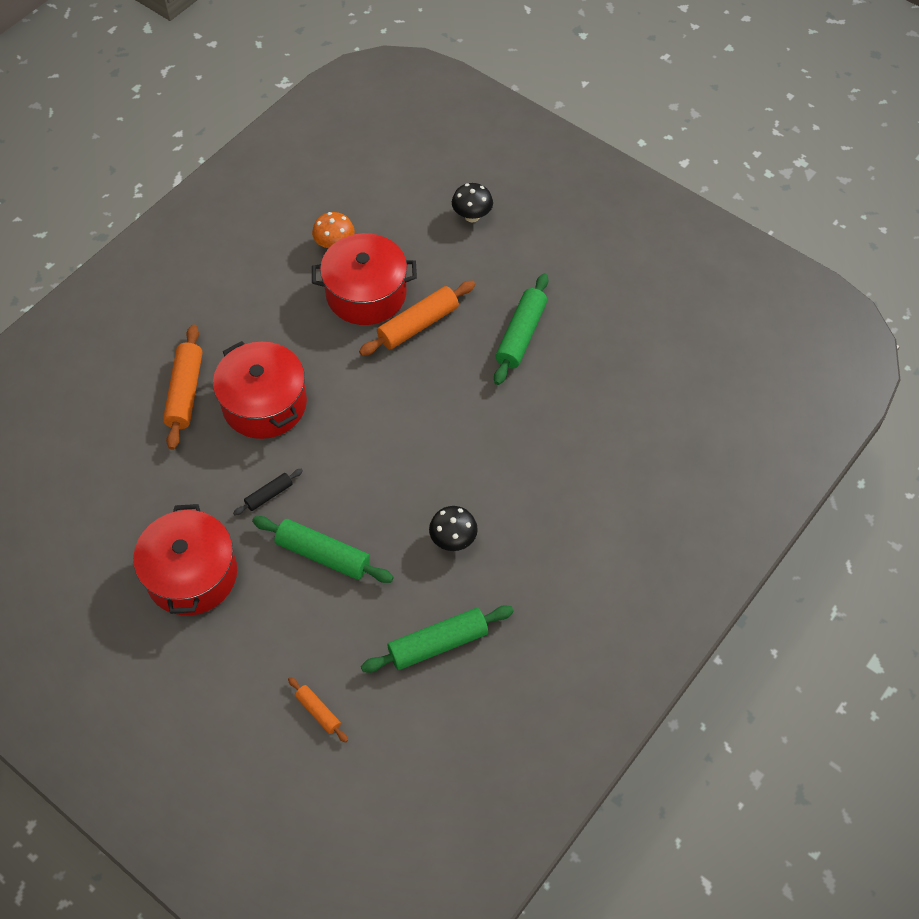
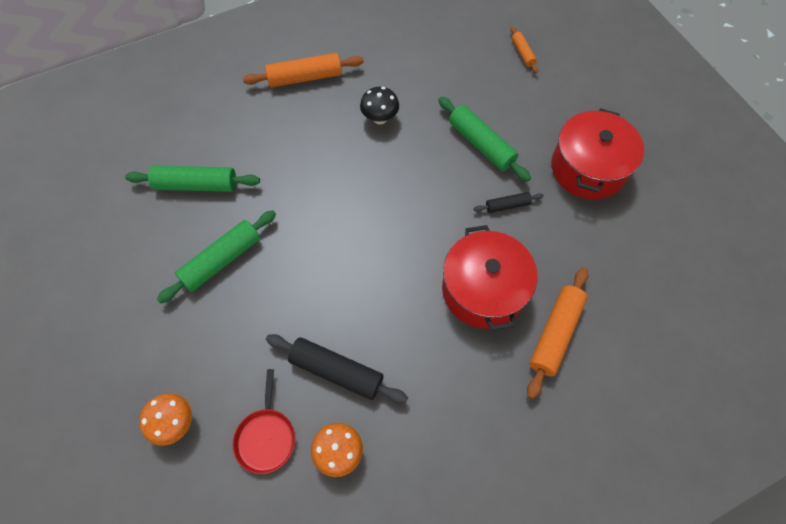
camera: 155 degrees left, 5 degrees up
(366, 293) = (336, 371): red pot -> black rolling pin
(396, 234) = (266, 437): none -> red pan
(418, 325) = (305, 312): orange rolling pin -> orange rolling pin (305, 77)
(438, 644) = (425, 61): green rolling pin -> green rolling pin (196, 185)
(472, 216) = (175, 423): black mushroom -> orange mushroom

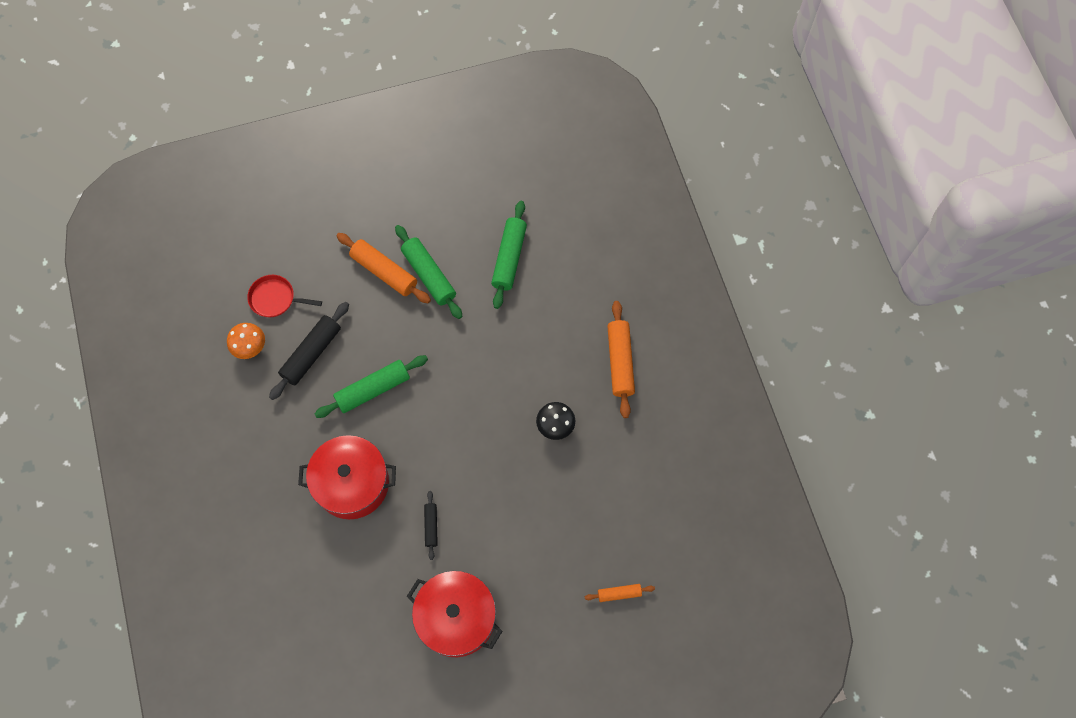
camera: 100 degrees right, 5 degrees up
(175, 423) = (302, 238): orange mushroom -> none
(481, 144) = (505, 518): green rolling pin -> green rolling pin (373, 389)
(555, 334) = (298, 534): orange rolling pin -> orange rolling pin (384, 272)

